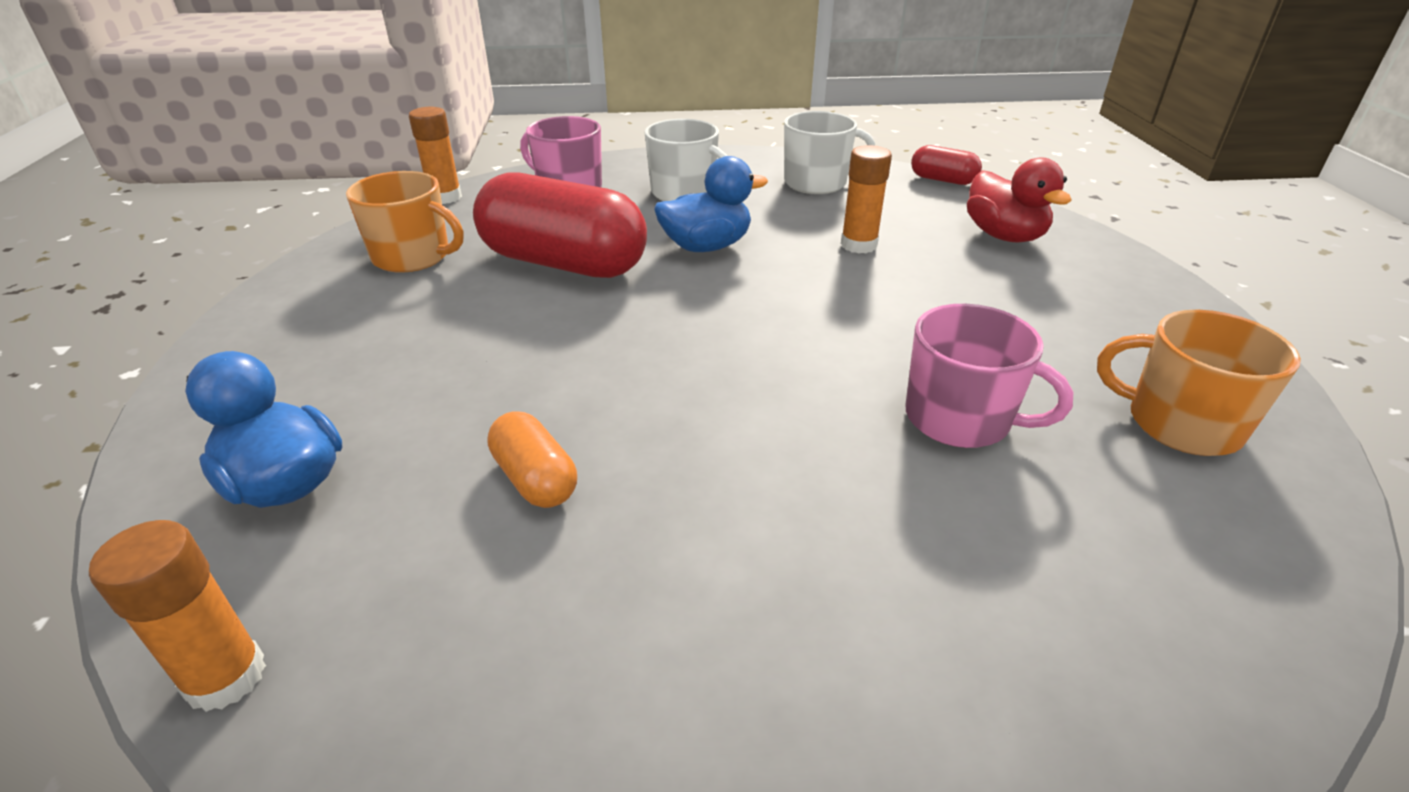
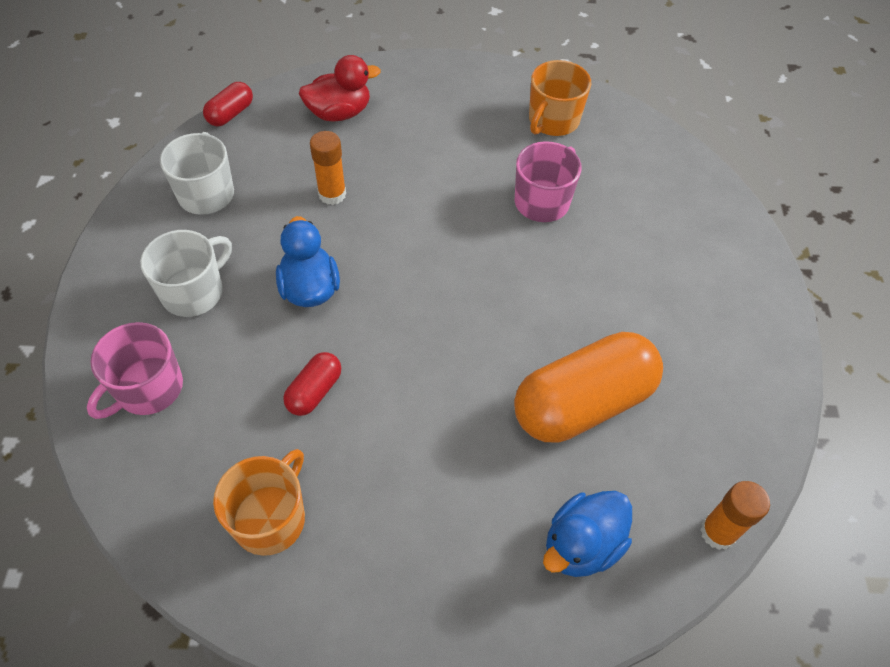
camera: 85 degrees left, 20 degrees up
(445, 197) = (128, 508): orange glue stick -> none
(535, 479) = (582, 403): orange capsule -> orange capsule, size x2.16
(564, 263) = (314, 391): red capsule -> red capsule, size x0.46

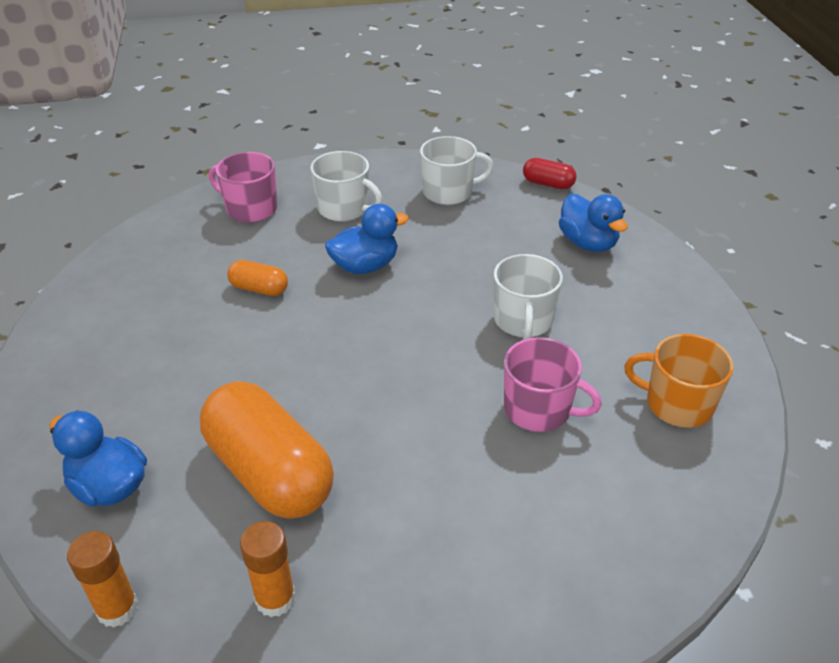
camera: 80 degrees right, 15 degrees down
(270, 518) = (142, 289): orange mug -> none
(314, 391) = (259, 289): red capsule -> orange capsule
(332, 194) = (479, 258): orange glue stick -> orange glue stick (275, 598)
(339, 113) = (588, 243): red duck -> blue duck
(433, 184) = (523, 321): none -> white mug

